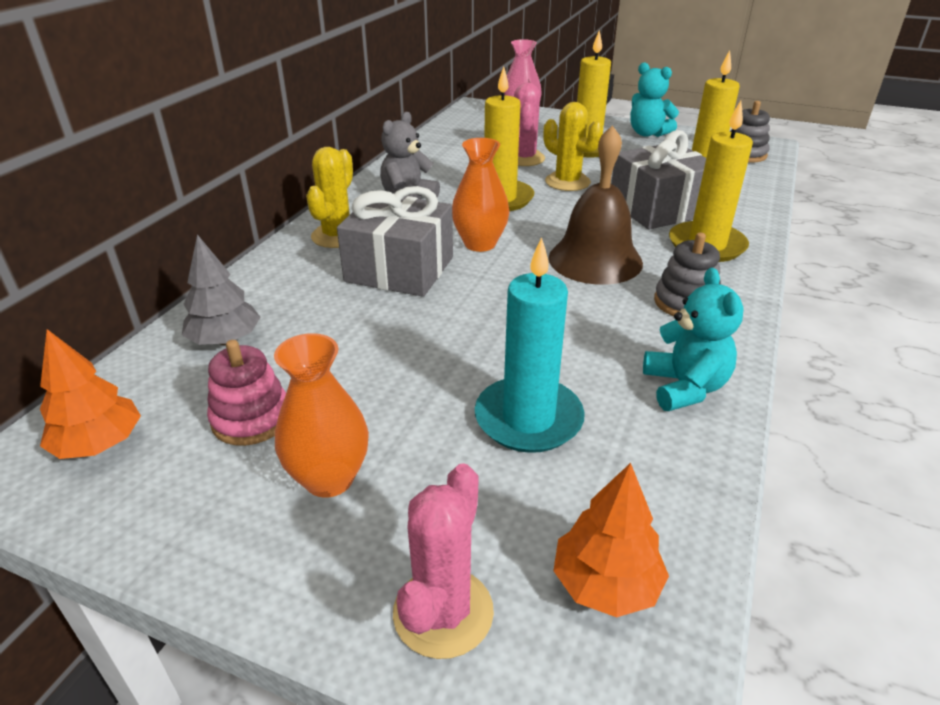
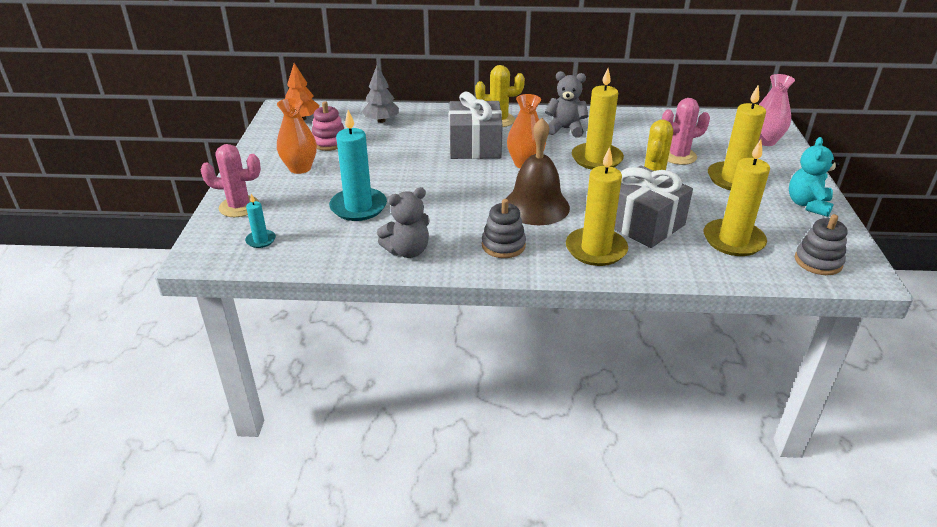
camera: 70 degrees right, 0 degrees up
(605, 584) = (261, 240): orange tree -> turquoise candle
(684, 387) = (407, 251): turquoise teddy bear -> grey teddy bear

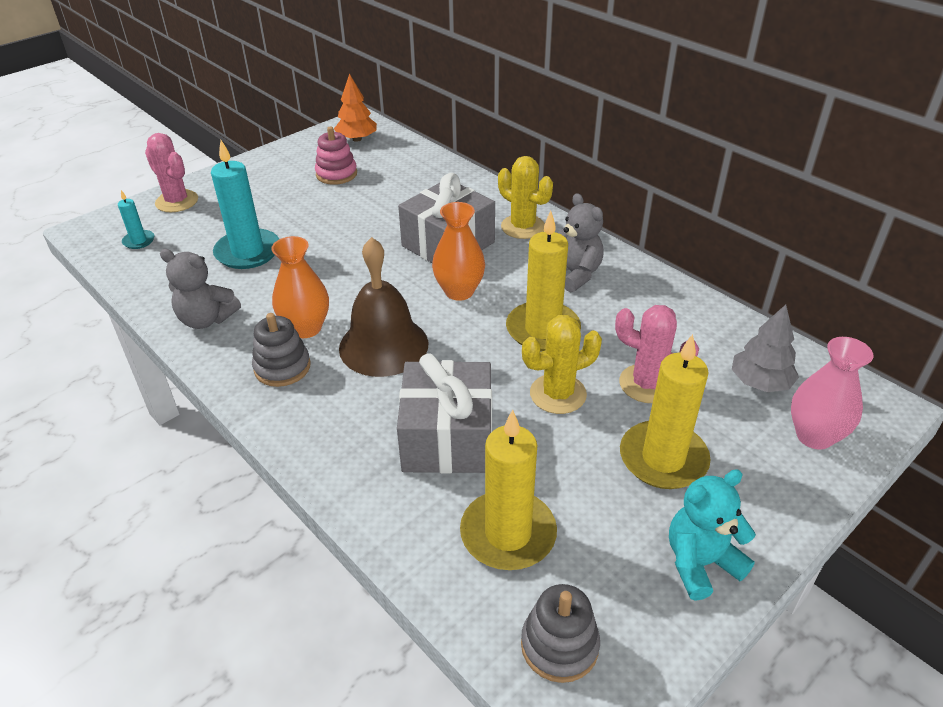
camera: 45 degrees right, 5 degrees up
(300, 168) = (273, 188): orange vase -> orange vase (306, 328)
(381, 120) = (415, 173): grey tree -> grey tree (760, 382)
(596, 249) = (349, 432): yellow candle -> none

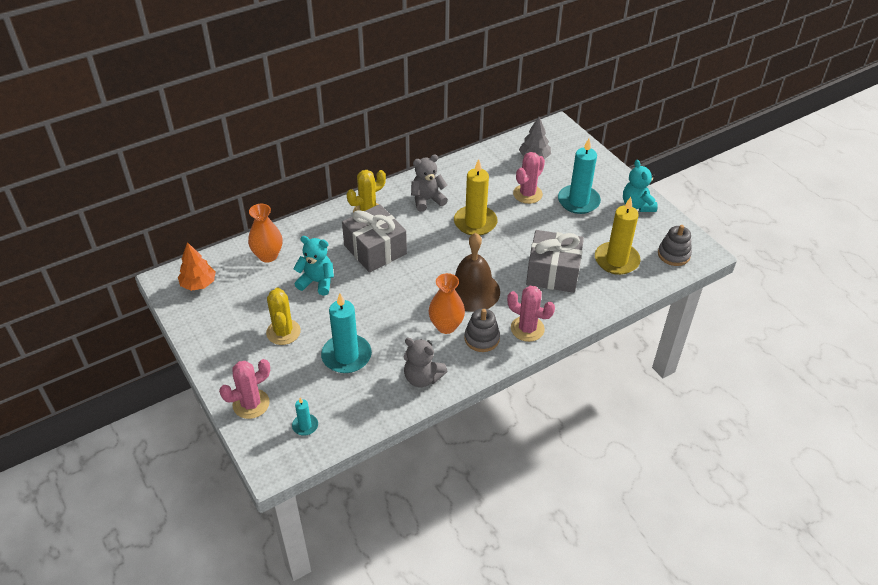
camera: 80 degrees left, 5 degrees up
(206, 319) = (422, 378): grey teddy bear -> grey teddy bear turned 90 degrees clockwise
(306, 417) = (527, 329): none -> pink cactus
(336, 174) = (252, 300): pink stacking toy -> none
(375, 210) = (317, 282): none -> turquoise teddy bear
(459, 291) = (429, 251): orange vase -> orange vase (268, 255)
(558, 394) = (528, 227): yellow cactus -> yellow cactus (283, 332)
(663, 458) = (578, 201): yellow candle -> turquoise candle
(814, 436) = (572, 152): pink vase -> none

